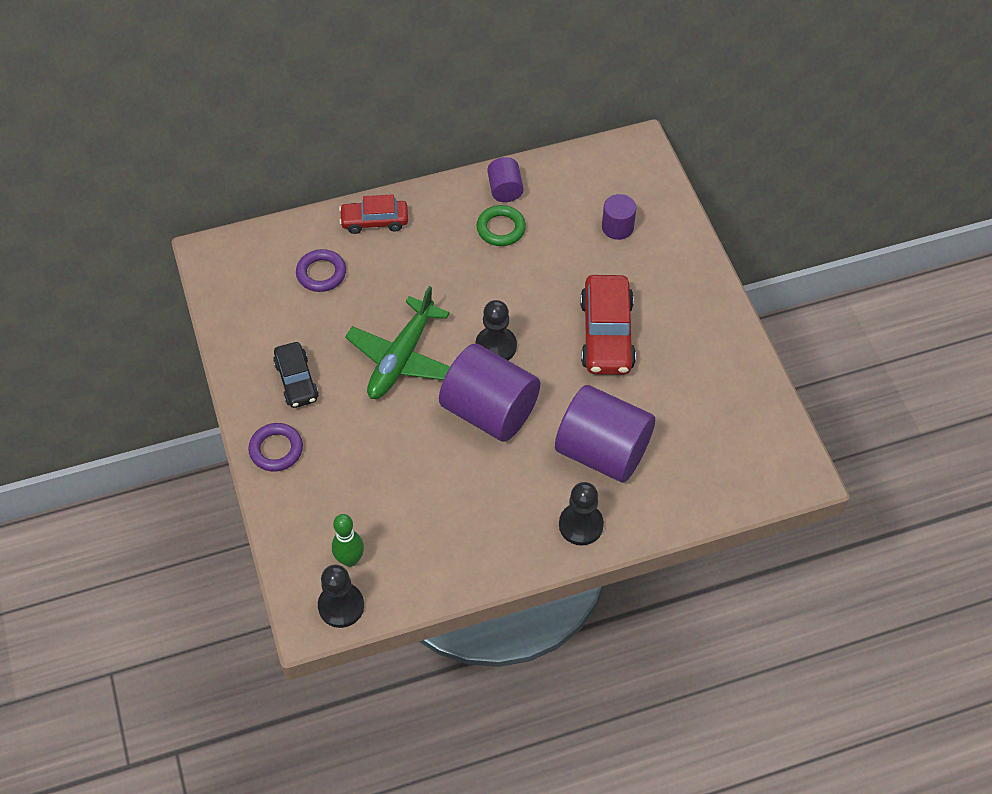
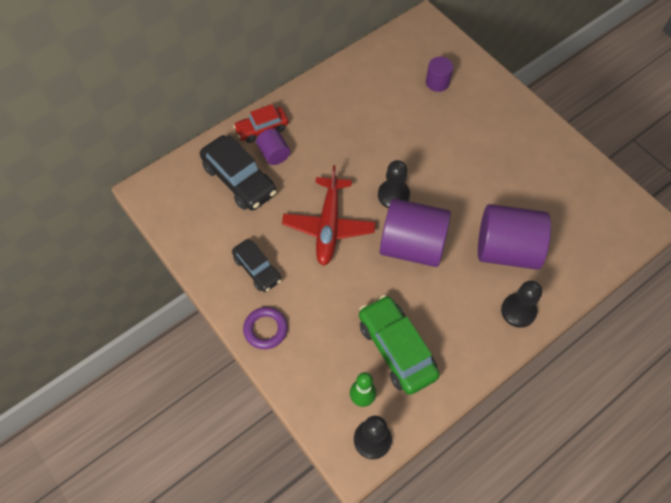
camera: 20 degrees left, 5 degrees up
(321, 273) = (239, 180): purple ring -> black car
(401, 358) = (329, 226): green plane -> red plane
(415, 519) = (396, 349): none -> green car
(501, 228) = (356, 107): green ring -> none
(505, 190) = (346, 78): purple cylinder -> purple cylinder (274, 154)
(606, 334) = (467, 162): red car -> none

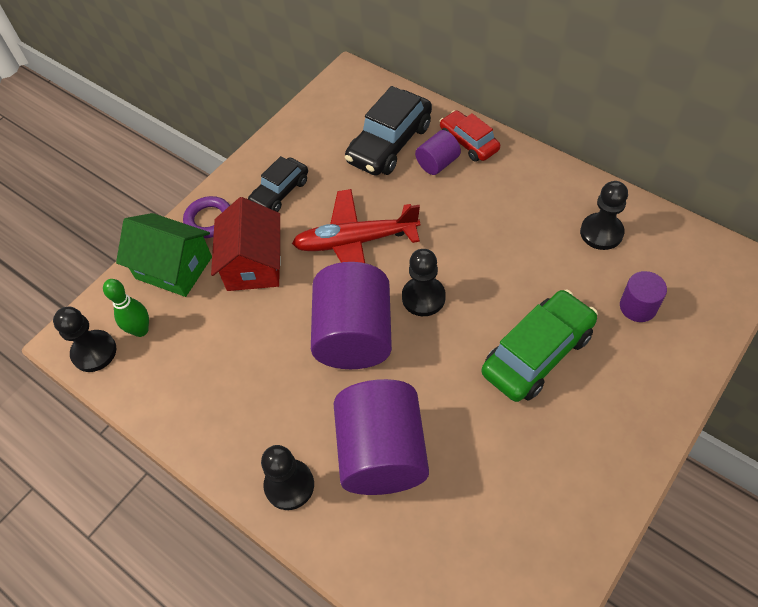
camera: 80 degrees right, 5 degrees down
(307, 365) = (173, 268): none -> green house
(324, 302) = (253, 264): none -> red house
(374, 80) = (601, 232): none -> black pawn
(396, 349) = (208, 351): green car -> green car (537, 353)

